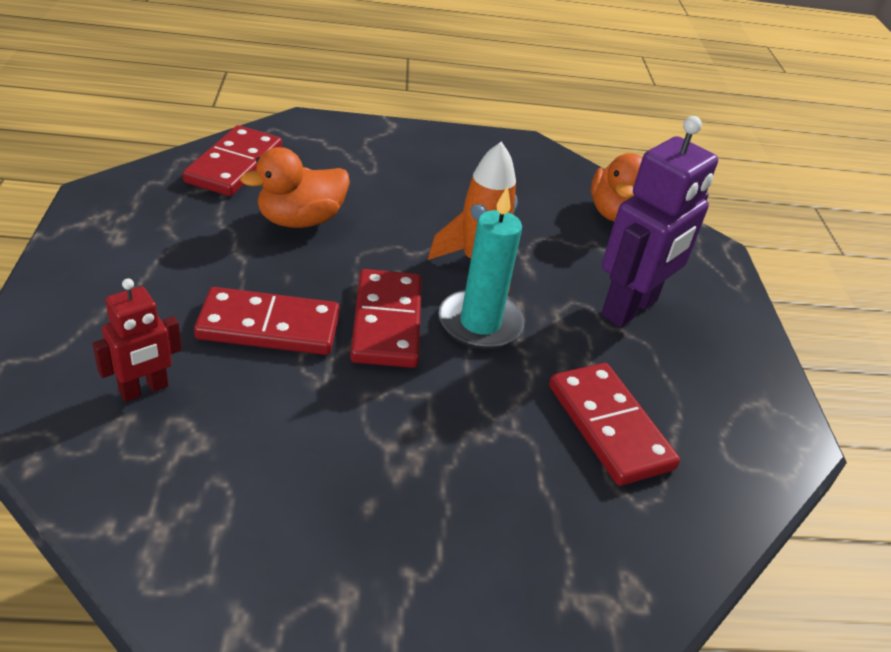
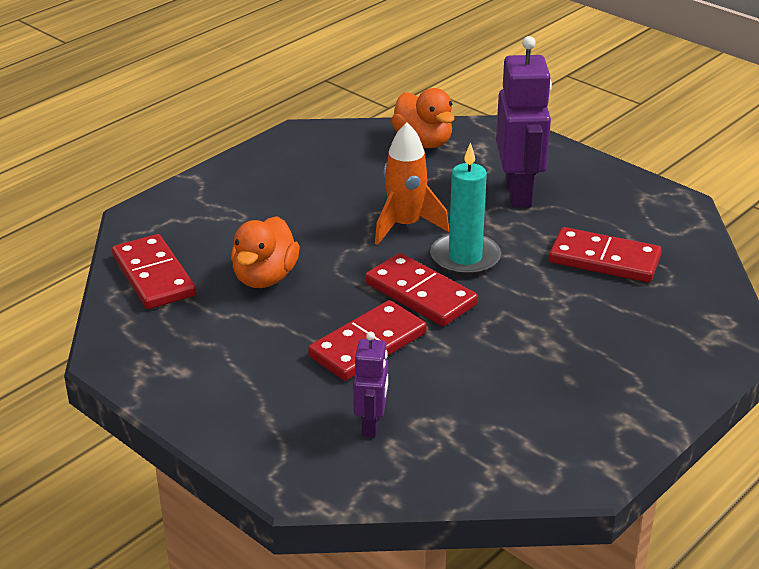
camera: 40 degrees left, 5 degrees down
(144, 390) = (371, 424): red robot -> purple robot

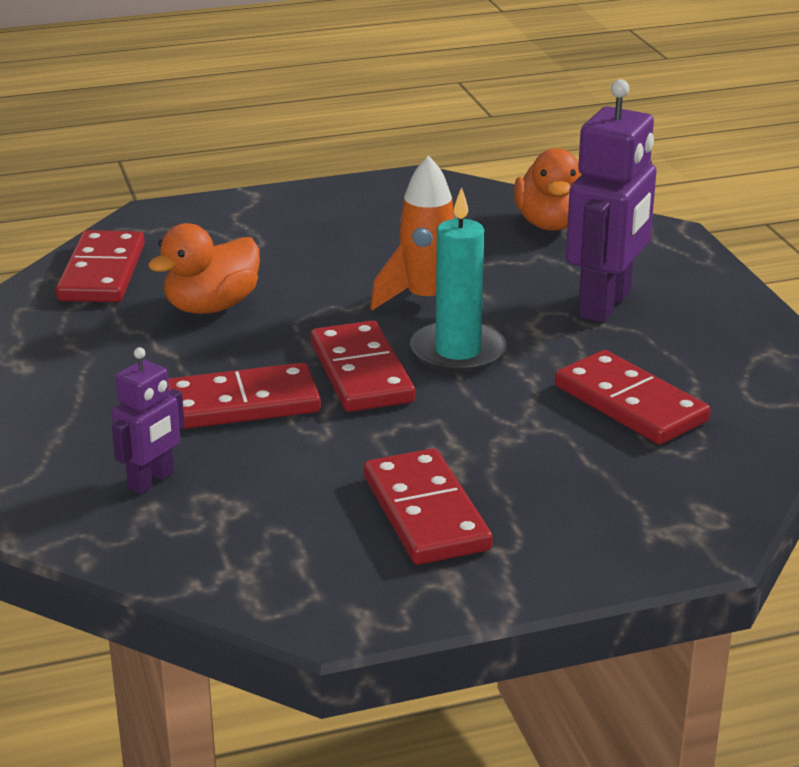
camera: 30 degrees right, 5 degrees down
(566, 380) = (426, 513): none -> red domino

